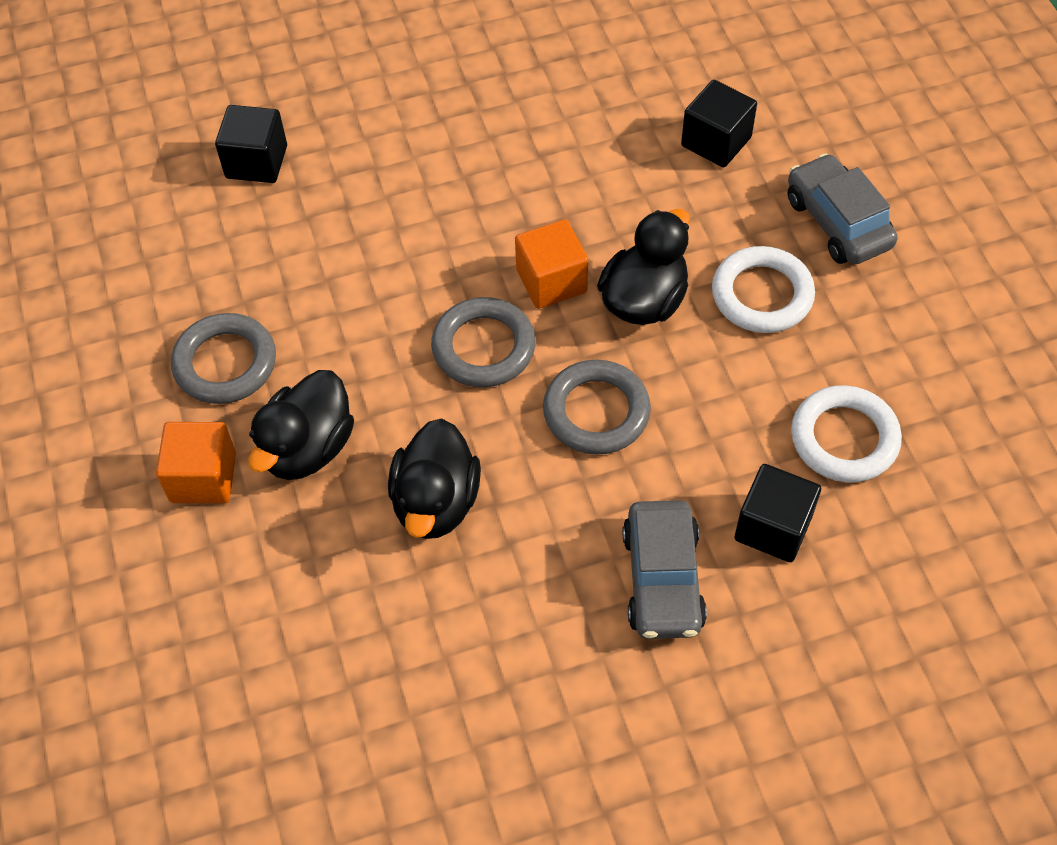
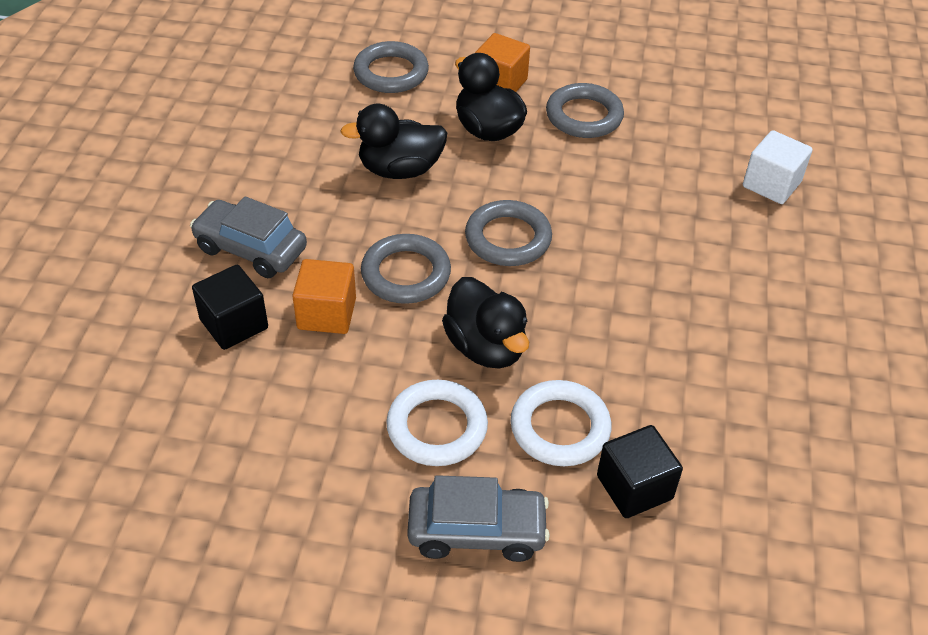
camera: 115 degrees right, 10 degrees down
(245, 616) = (391, 73): none -> grey ring
(256, 162) = (771, 184): black cube -> white cube
(436, 502) = (400, 170): black duck -> black duck turned 45 degrees counterclockwise
(551, 281) = (544, 300): orange cube -> orange cube (327, 313)
(844, 438) = (264, 406): white ring -> white ring (560, 428)

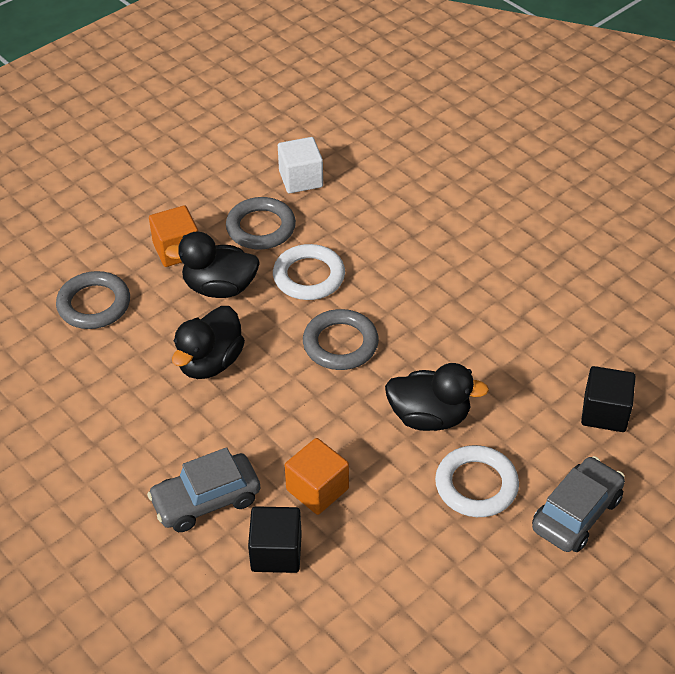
camera: 50 degrees left, 0 degrees up
(406, 274) = (321, 421): grey ring -> none
(560, 428) = (529, 420): white ring -> white ring (309, 276)
(771, 184) = (421, 181): white cube -> white cube (301, 179)

